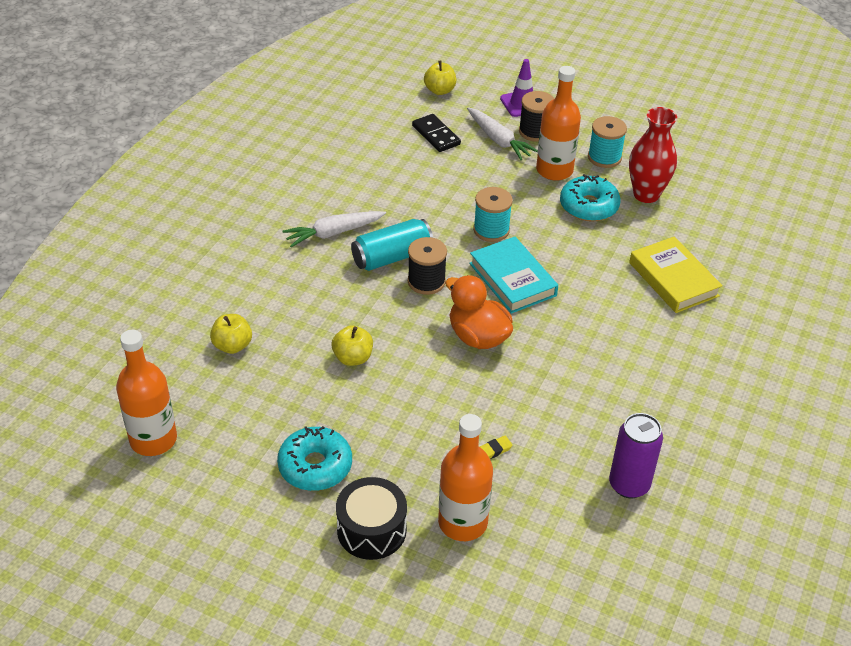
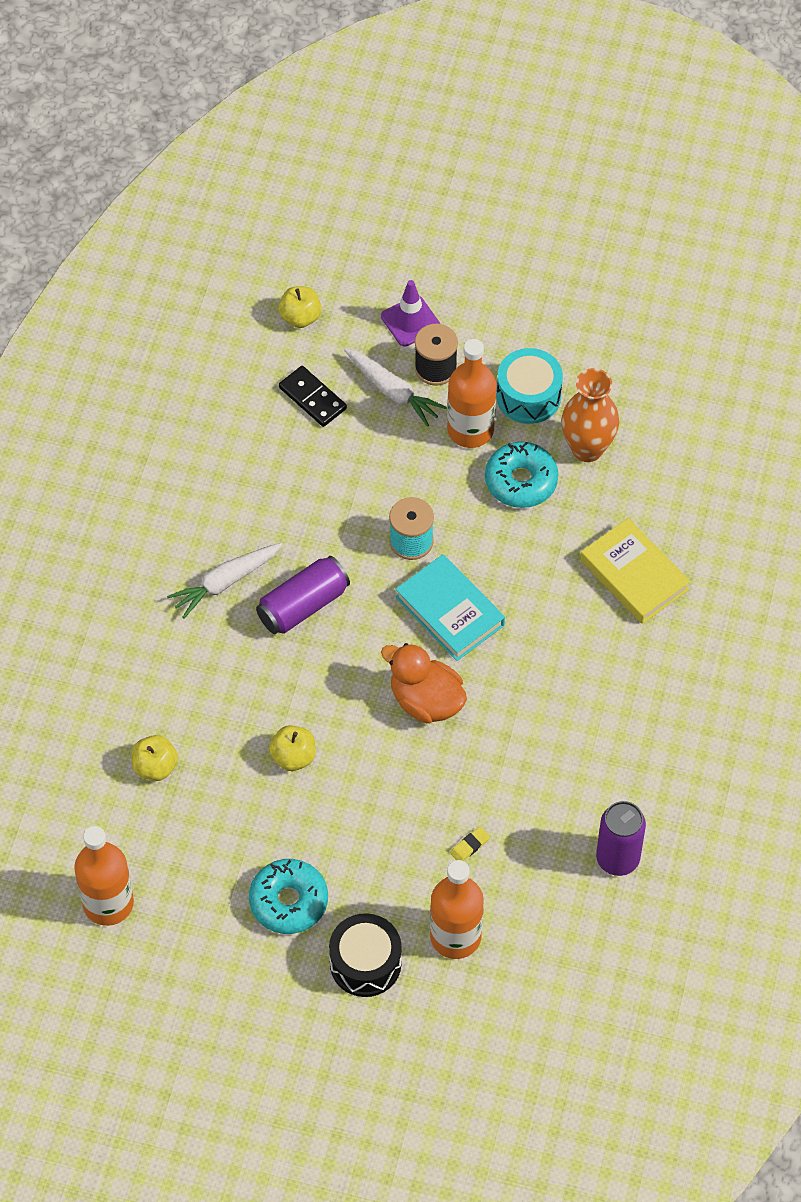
camera: 10 degrees left, 15 degrees up
(392, 257) = (303, 605): turquoise can -> purple can
(426, 281) = (351, 634): black spool -> none
(604, 157) = (528, 396): turquoise spool -> turquoise drum
(646, 194) = (587, 448): red vase -> orange vase

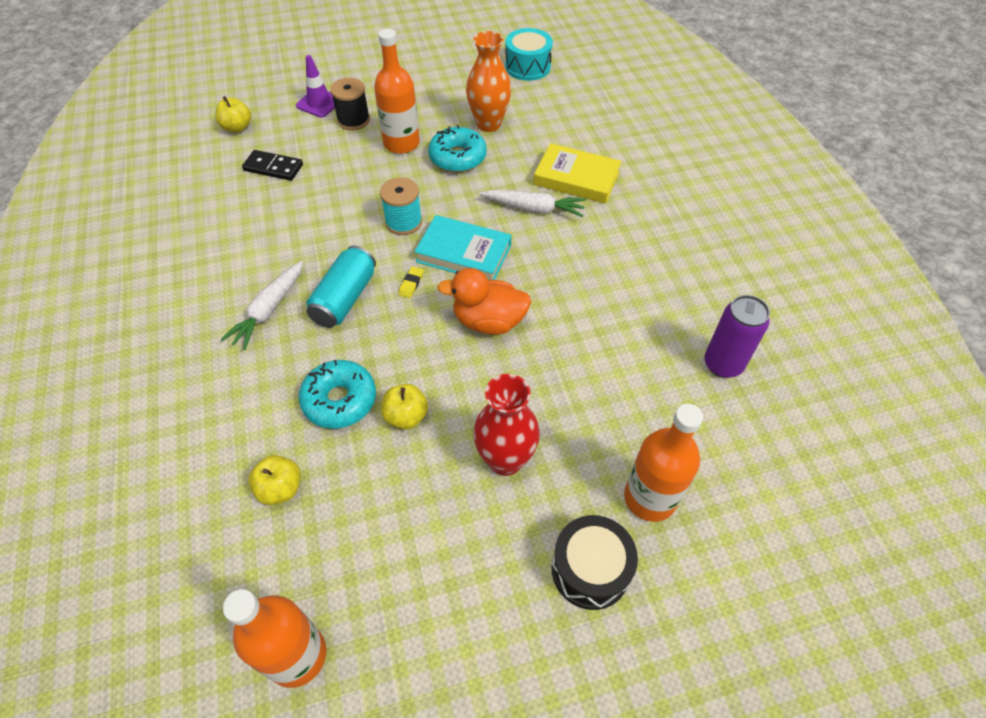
camera: 30 degrees left, 5 degrees down
(288, 901) = (480, 549): turquoise donut -> turquoise donut (340, 400)
(303, 605) = (345, 298): purple can -> turquoise can
(355, 841) = (505, 460): none -> red vase
(393, 391) = (331, 143): white carrot -> white carrot (534, 208)
(469, 846) = (603, 414): yellow eraser -> yellow eraser (411, 284)
(528, 396) = (428, 112): turquoise drum -> turquoise drum (527, 66)

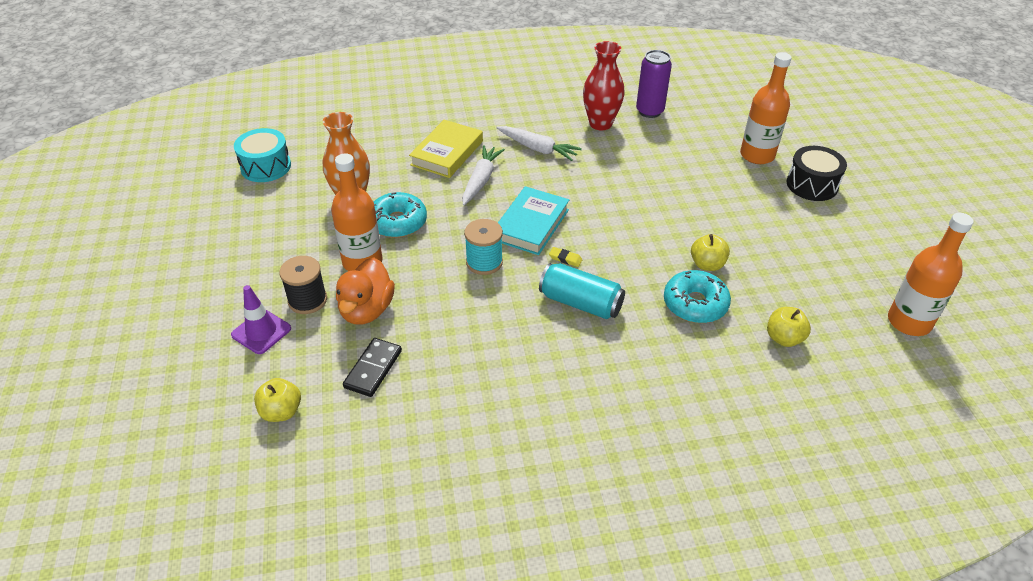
camera: 85 degrees left, 10 degrees down
(269, 310) = (593, 358): white carrot -> white carrot (538, 149)
(488, 321) = (610, 215): orange duck -> orange duck (367, 310)
(505, 460) = (738, 215): red vase -> red vase (600, 124)

